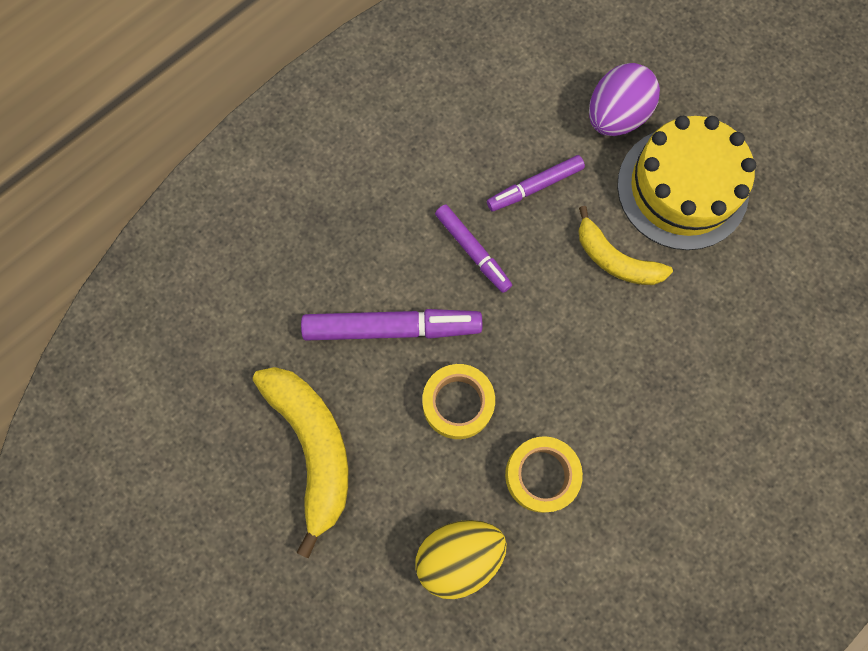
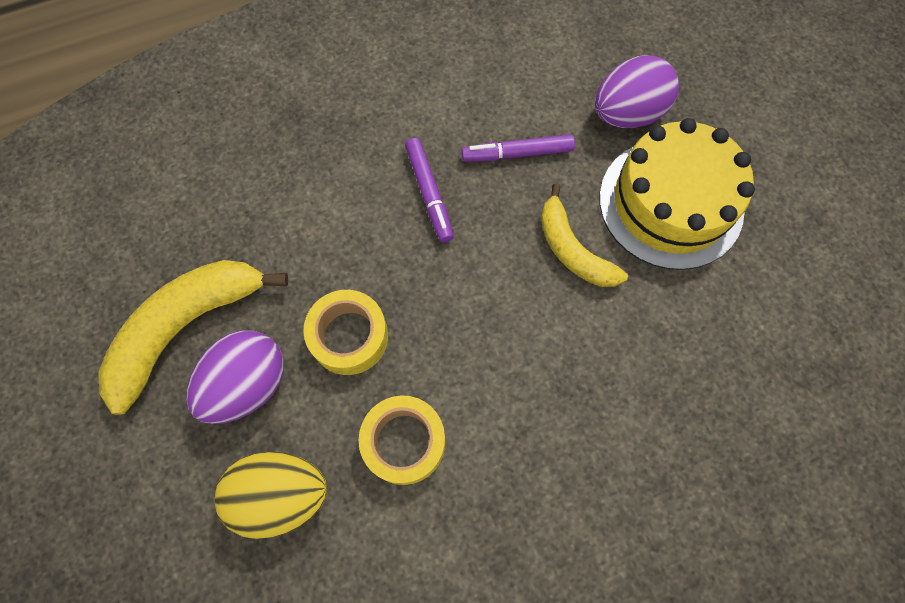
camera: 20 degrees right, 5 degrees down
(313, 447) = (185, 328): yellow banana -> yellow banana turned 135 degrees counterclockwise
(389, 476) = (248, 384): none -> purple egg
(392, 328) = (316, 240): purple marker -> none

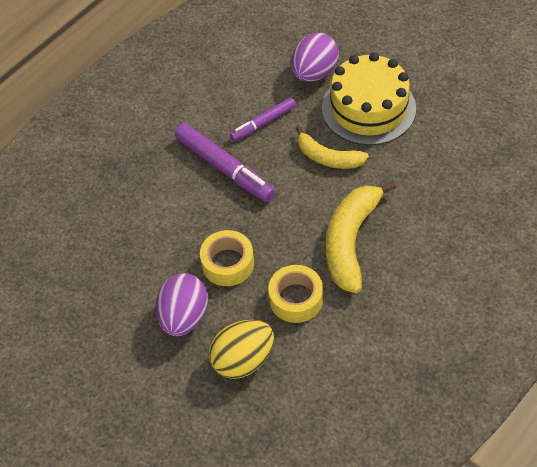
camera: 25 degrees left, 15 degrees down
(185, 328) = (124, 308): yellow banana -> yellow banana (350, 241)
(429, 193) = (224, 168): purple marker -> purple marker, size x1.61

